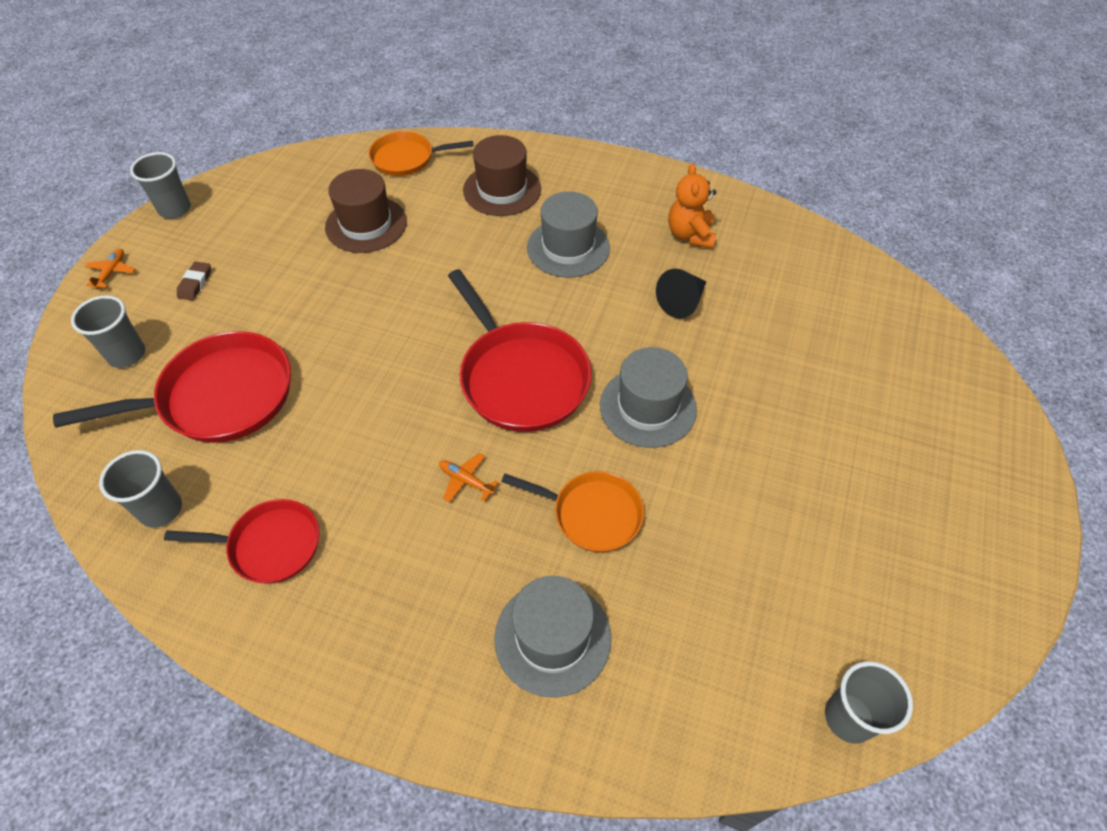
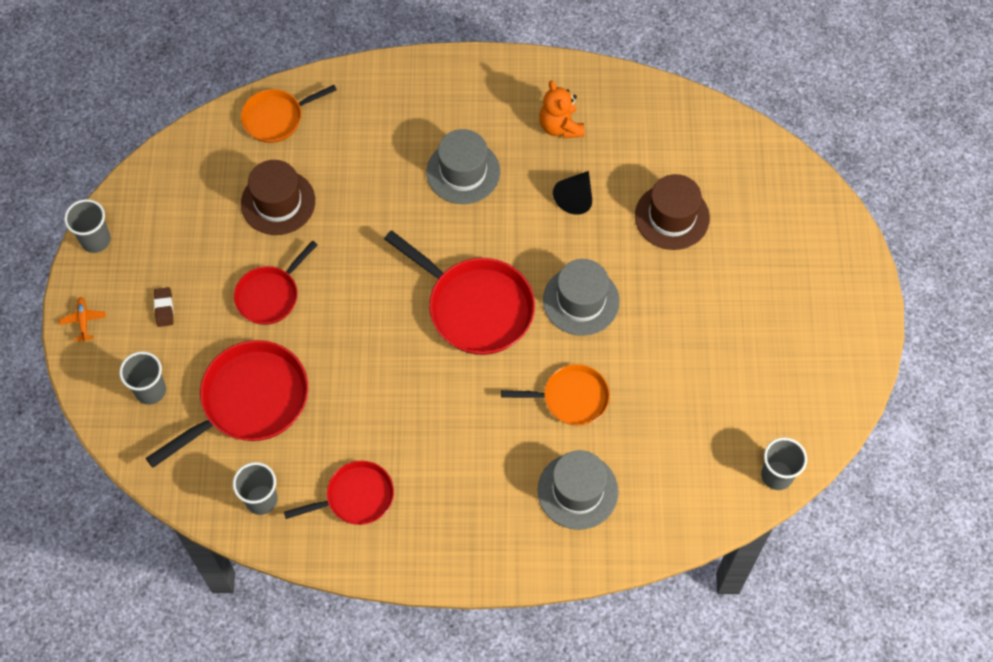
camera: 20 degrees left, 10 degrees up
(307, 302) = (270, 295): none -> red pan
(466, 480) = (471, 403): orange plane -> none
(502, 190) = (380, 127): brown hat -> brown hat (672, 217)

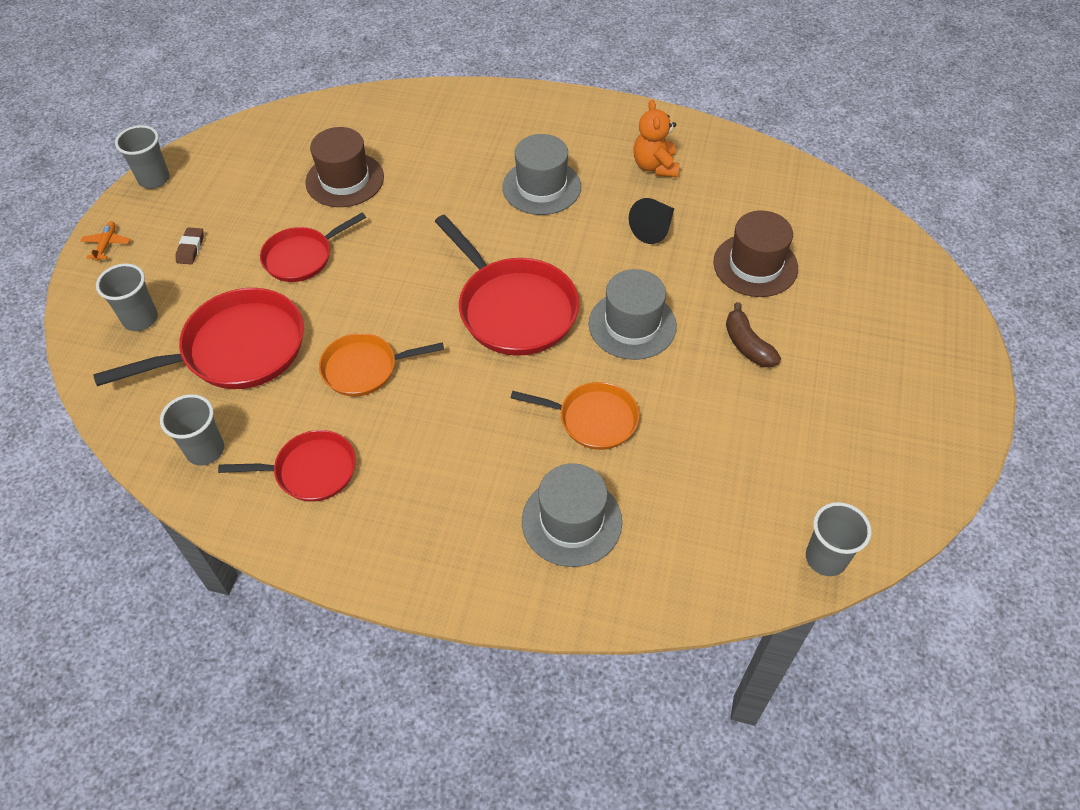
camera: 15 degrees right, 10 degrees down
(276, 118) = (373, 113): orange pan -> orange pan (364, 368)
(681, 299) = (747, 345): none -> brown banana

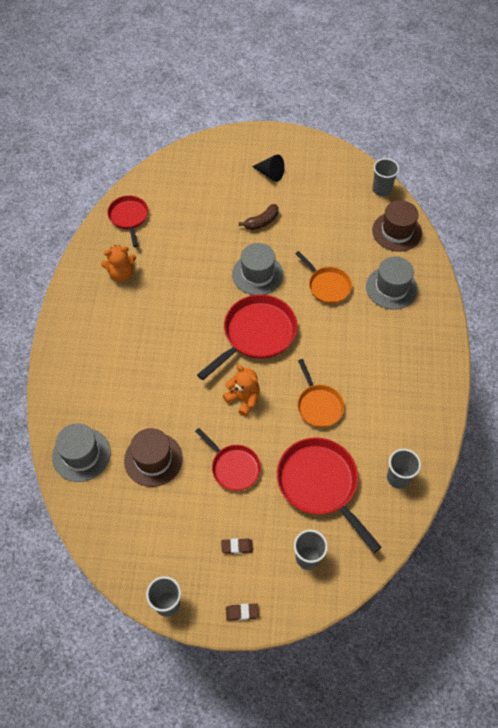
camera: 100 degrees left, 5 degrees up
(107, 244) = (242, 612): orange plane -> brown eraser
(311, 471) = (396, 416): red pan -> red pan (129, 217)
(404, 280) = (243, 399): none -> orange teddy bear
(541, 187) = (148, 334): grey hat -> grey hat (81, 454)
(593, 419) = (327, 286): orange pan -> orange pan turned 135 degrees clockwise
(653, 229) = (179, 270): black cone -> black cone (270, 174)
(755, 265) = (201, 220): brown hat -> brown hat (397, 231)

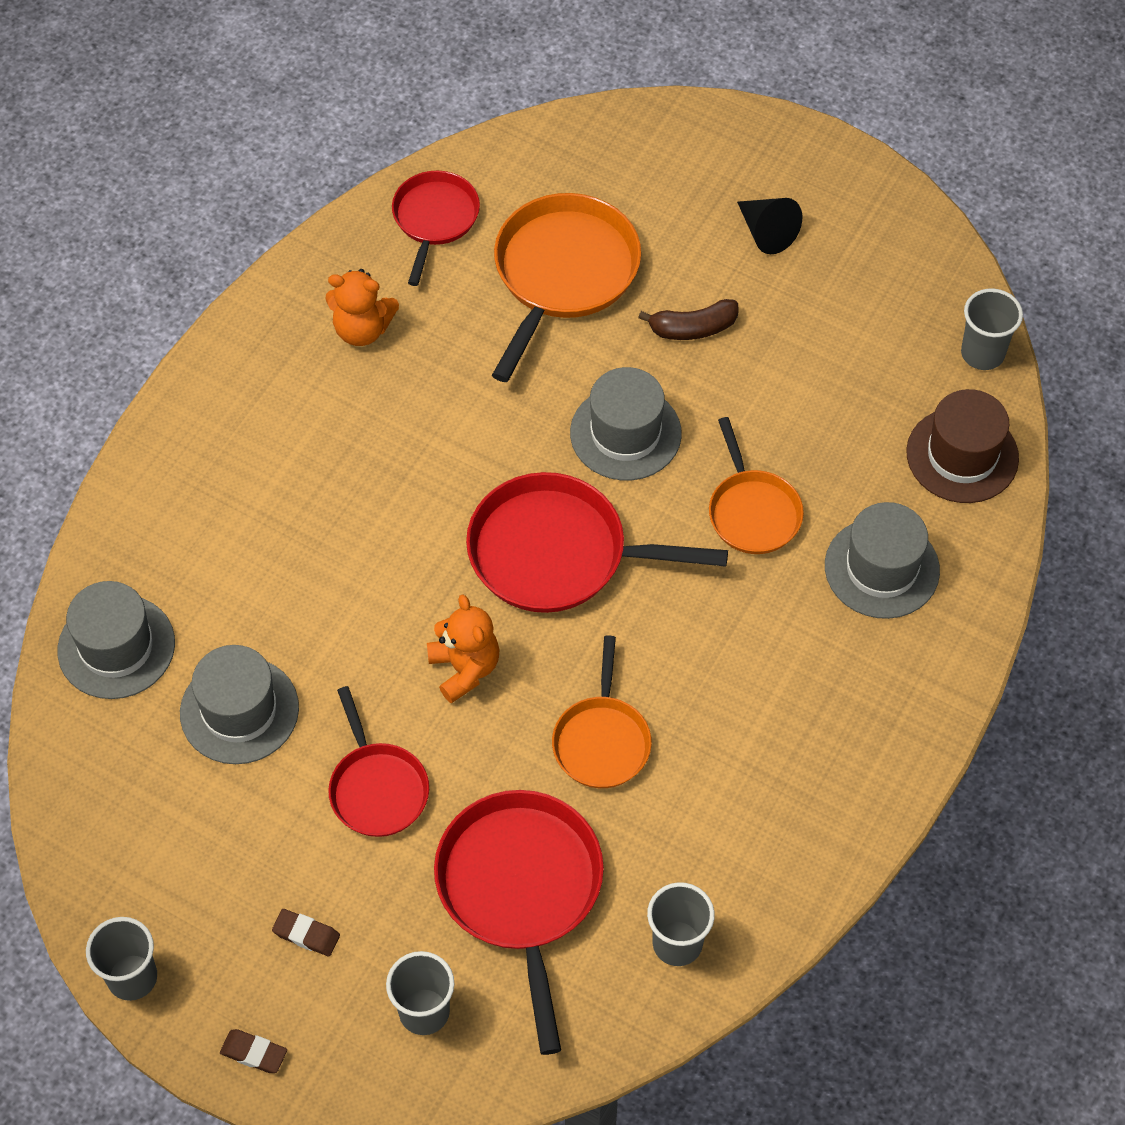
camera: 25 degrees right, 0 degrees up
(153, 459) = (239, 710): brown hat -> grey hat
(196, 220) = (563, 274): none -> orange pan
(256, 334) = (557, 553): red pan -> red pan turned 150 degrees counterclockwise

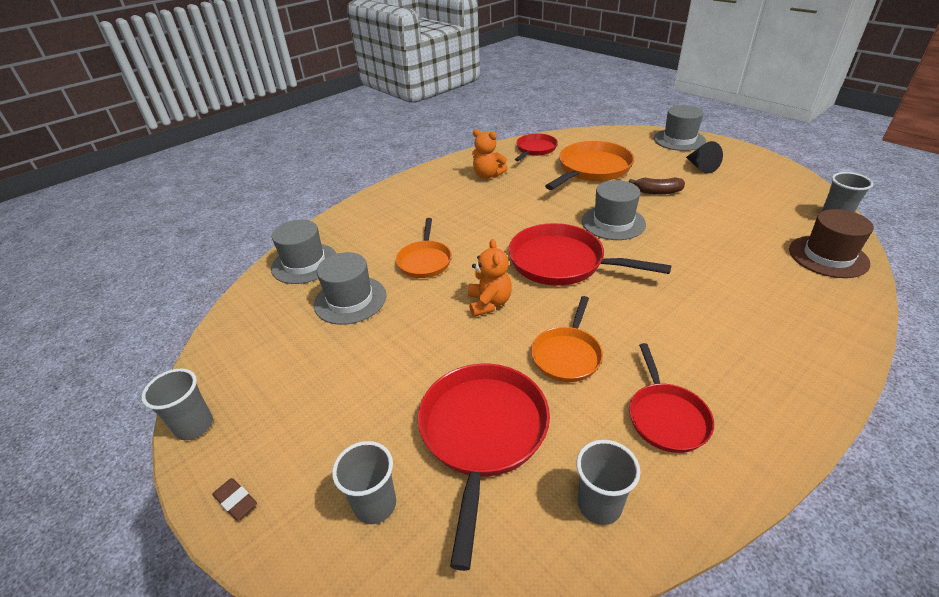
camera: 20 degrees right, 20 degrees down
(306, 934) = (320, 427): brown eraser -> none
(377, 788) = (409, 352): red pan -> red pan (666, 417)
(752, 512) = (686, 262): orange pan -> orange pan (425, 261)
(881, 568) = (776, 299): grey hat -> grey hat (679, 140)

